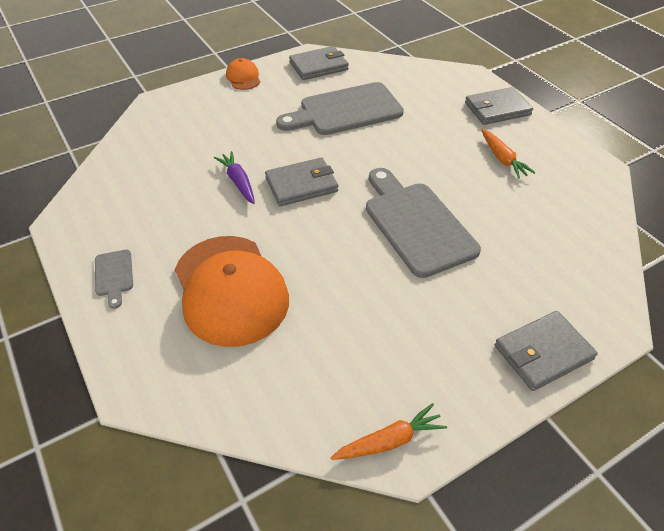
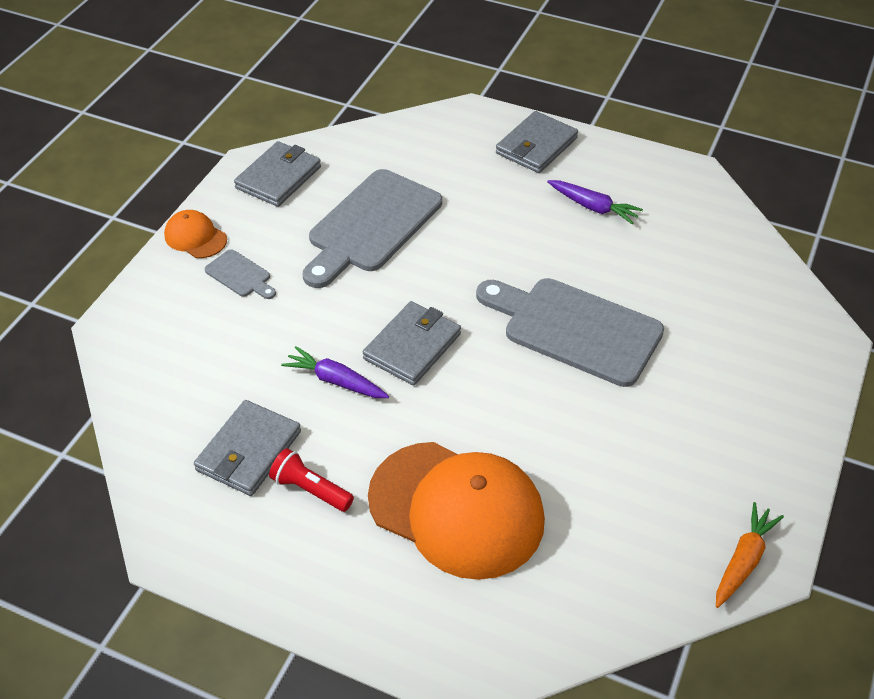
camera: 35 degrees left, 0 degrees up
(114, 275) = (309, 572): grey cutting board -> grey cutting board (240, 275)
(162, 232) = (310, 490): none -> red flashlight
(502, 159) = (593, 207): orange carrot -> purple carrot
(543, 353) = (795, 399): grey wallet -> grey wallet (249, 451)

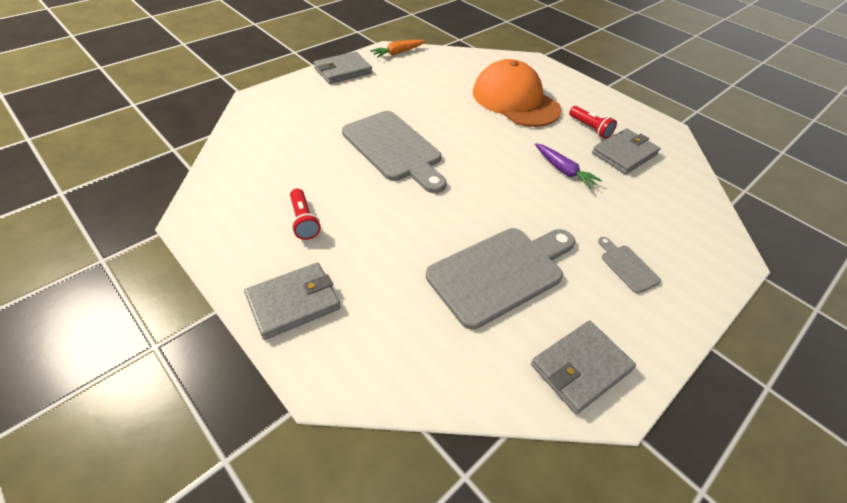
camera: 160 degrees left, 0 degrees up
(195, 237) = (671, 321): orange cap -> none
(412, 346) = (505, 173): grey wallet -> grey wallet (343, 71)
(593, 207) = (304, 221): purple carrot -> red flashlight

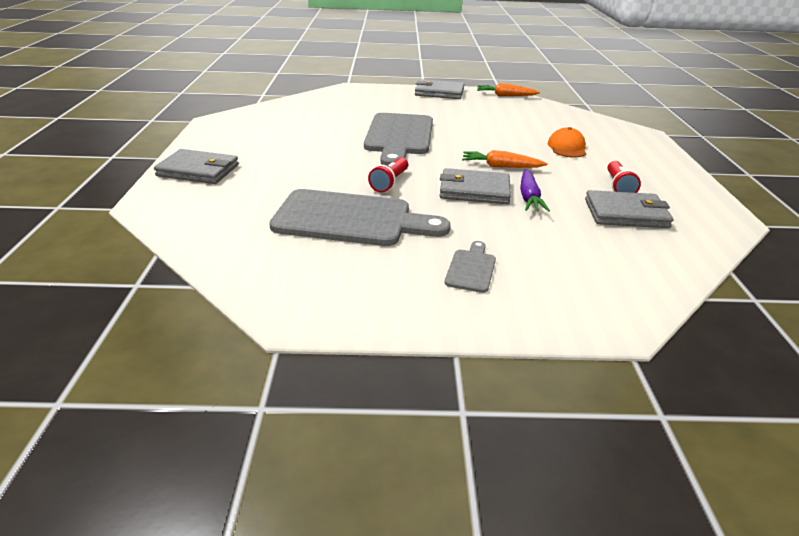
camera: 45 degrees right, 15 degrees down
(304, 221) = (271, 144): red flashlight -> red flashlight (390, 183)
(506, 146) = (501, 166): none -> orange carrot
(515, 100) = (567, 147): orange cap -> orange cap, size x0.46
(580, 368) = (307, 289): grey wallet -> grey wallet (474, 190)

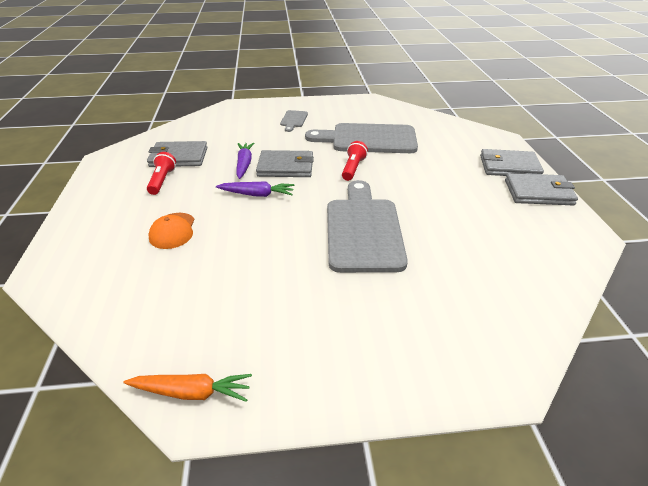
camera: 175 degrees right, 5 degrees up
(439, 92) = (326, 387): grey wallet -> grey wallet (538, 192)
(501, 166) = (257, 194): orange carrot -> purple carrot

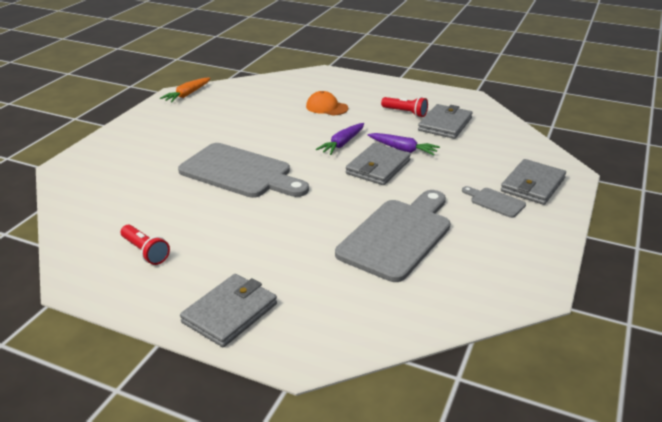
camera: 120 degrees right, 5 degrees down
(353, 168) = (339, 201): red flashlight -> red flashlight (145, 252)
(538, 192) = (164, 299): grey wallet -> grey wallet (532, 185)

